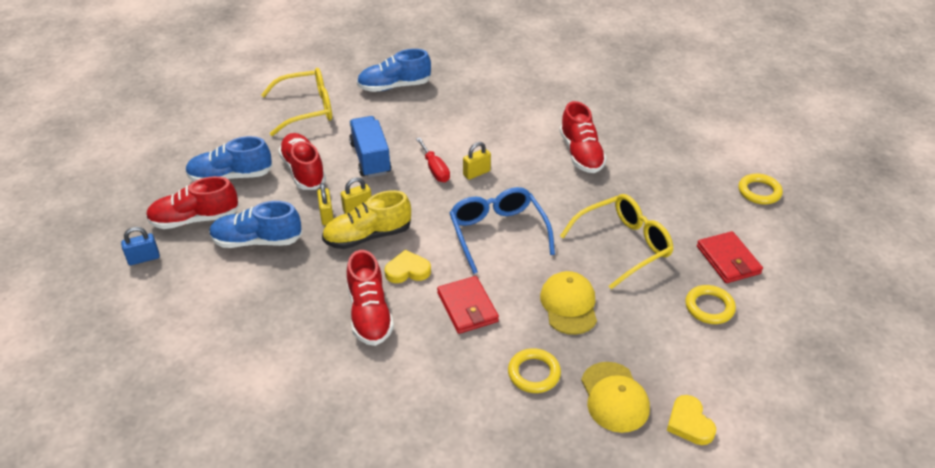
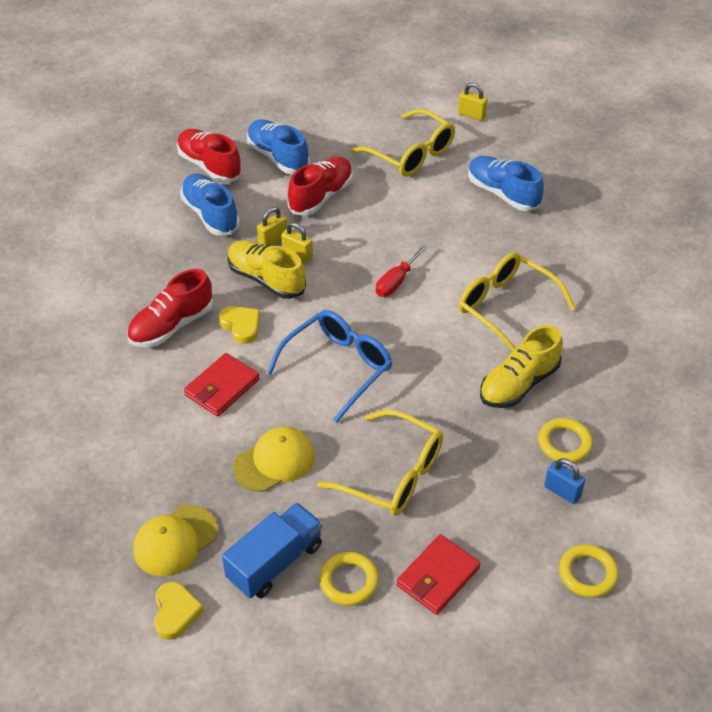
camera: 60 degrees right, 5 degrees up
(144, 258) = (145, 163): blue padlock -> blue padlock (562, 491)
(370, 158) = (375, 230): blue truck -> blue truck (275, 562)
(476, 173) = (416, 314): yellow padlock -> yellow padlock (471, 115)
(505, 130) = (505, 307): none -> yellow glasses
(534, 373) = (169, 468): yellow ring -> yellow ring (564, 443)
(581, 154) = (519, 384): red shoe -> yellow shoe
(689, 423) = (175, 612): yellow heart -> yellow heart turned 135 degrees clockwise

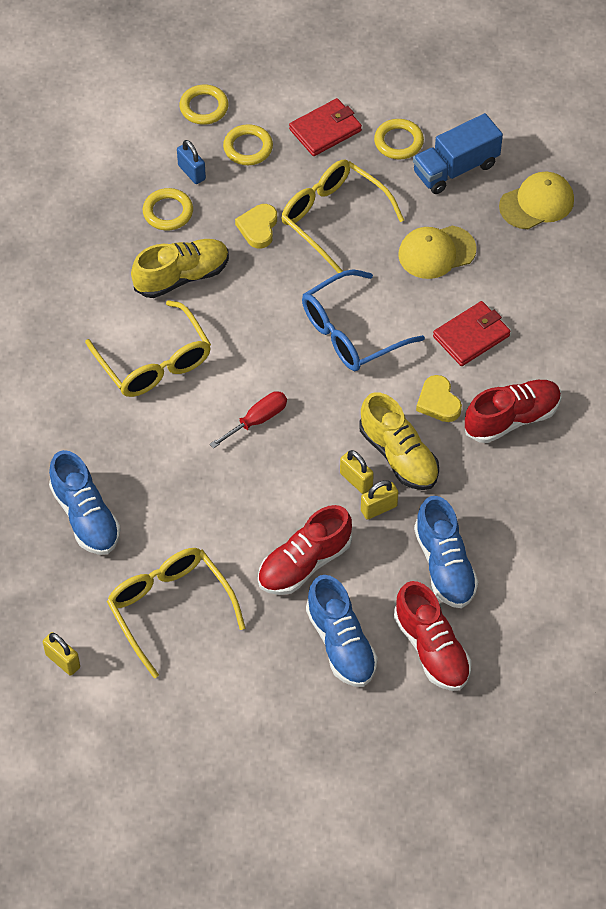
camera: 165 degrees left, 10 degrees up
(175, 612) = (543, 148): yellow heart -> yellow heart (258, 228)
(515, 534) = (248, 148): none -> yellow ring

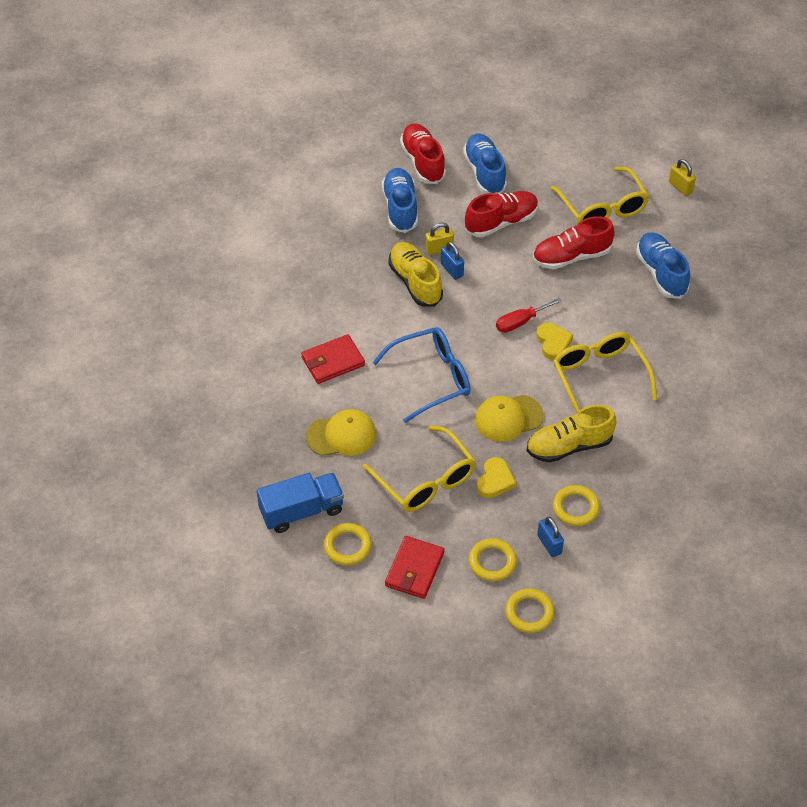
camera: 170 degrees left, 5 degrees down
(325, 130) = (414, 569): red wallet -> red wallet turned 45 degrees counterclockwise
(356, 480) = (452, 270): yellow padlock -> blue padlock
(438, 402) = (374, 315): yellow heart -> yellow heart (553, 343)
(512, 418) = (320, 296): red shoe -> red shoe (571, 256)
(537, 203) = (239, 467): yellow cap -> yellow cap (508, 418)

